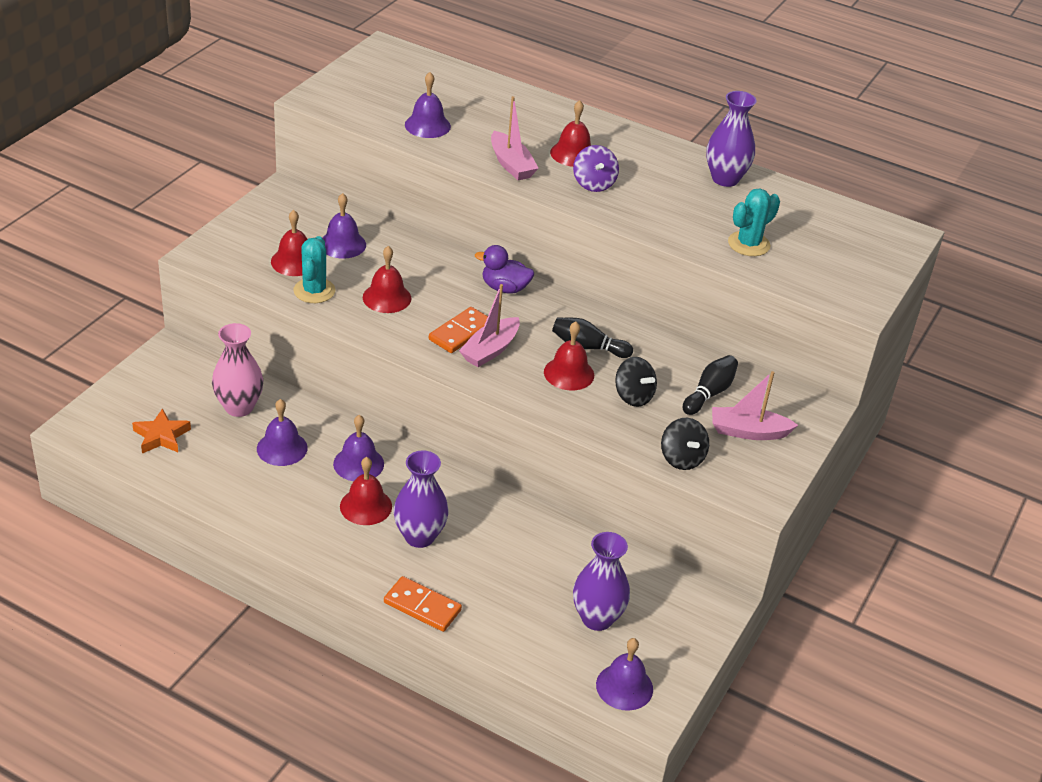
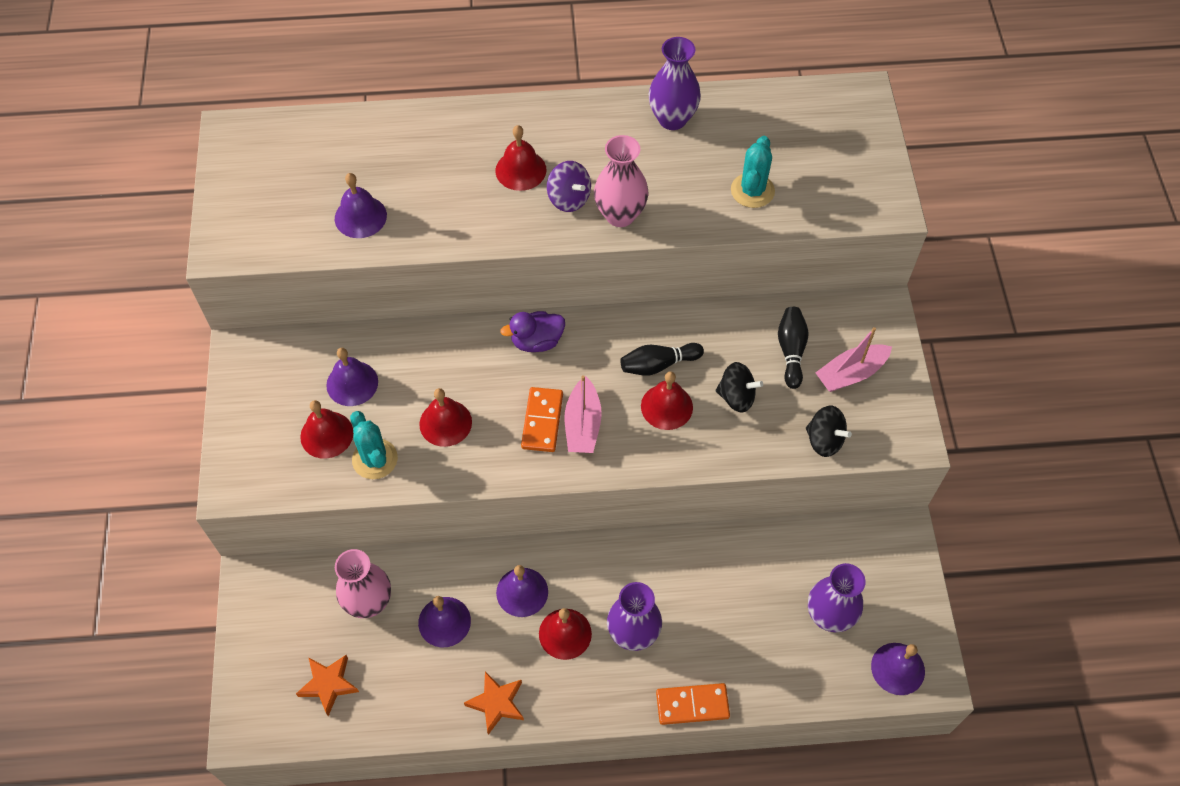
camera: 30 degrees left, 20 degrees up
(270, 516) = (497, 703): none -> orange star
(511, 164) = (478, 220): pink boat -> none
(624, 209) = (620, 215): none -> pink vase

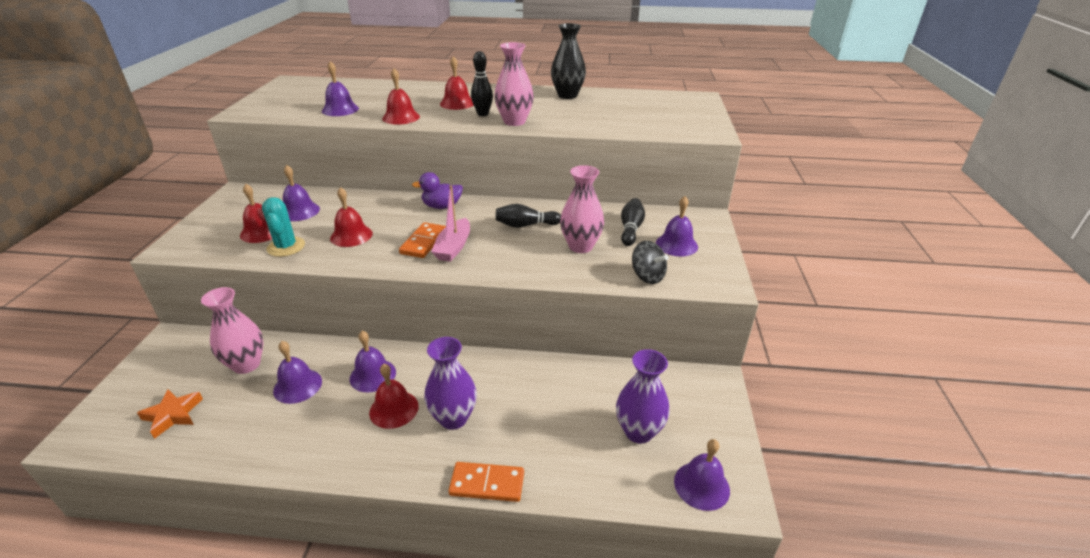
camera: 10 degrees right, 25 degrees down
(497, 703) = (306, 452): orange star -> none
(569, 198) = (483, 114): purple spinning top -> black bowling pin
(666, 406) = (523, 245): red bell -> red bell (401, 117)
(672, 119) = (567, 95): purple vase -> black vase
(736, 397) = (580, 246): black spinning top -> pink vase
(752, 190) = (612, 121): turquoise cactus -> none
(851, 373) = (676, 244): pink boat -> purple bell

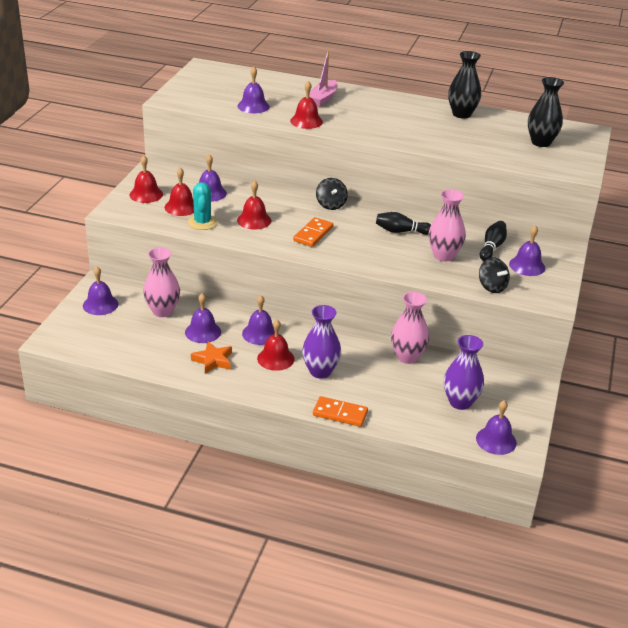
camera: 10 degrees right, 0 degrees up
(163, 369) = (100, 304): none -> purple bell
(173, 415) = (114, 336): orange star -> orange star (213, 360)
(442, 206) = (331, 205): purple duck -> black spinning top
(453, 247) = (337, 241): pink boat -> pink boat (323, 99)
(457, 103) = (357, 111): red bell -> red bell (146, 194)
(483, 114) = (379, 126): black bowling pin -> none
(514, 122) = (406, 138): pink vase -> pink vase (407, 357)
(657, 111) = (541, 142): none -> black vase

